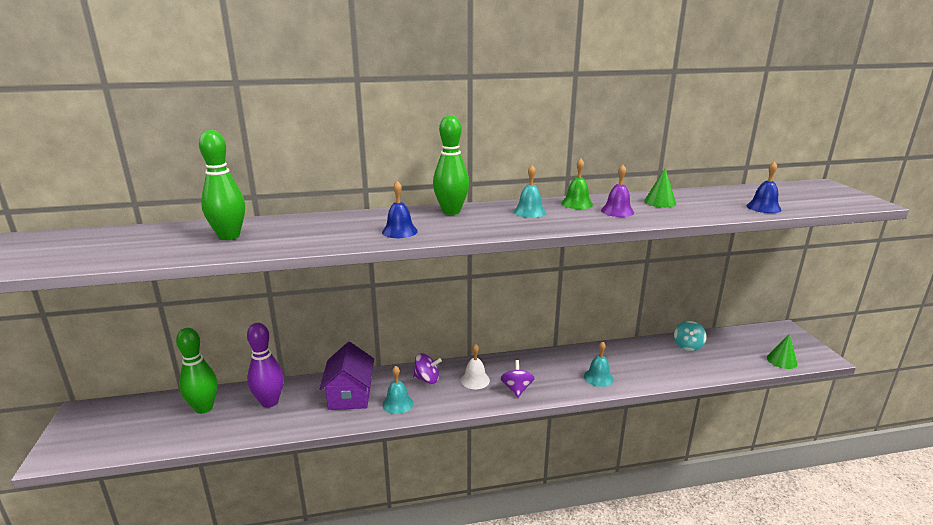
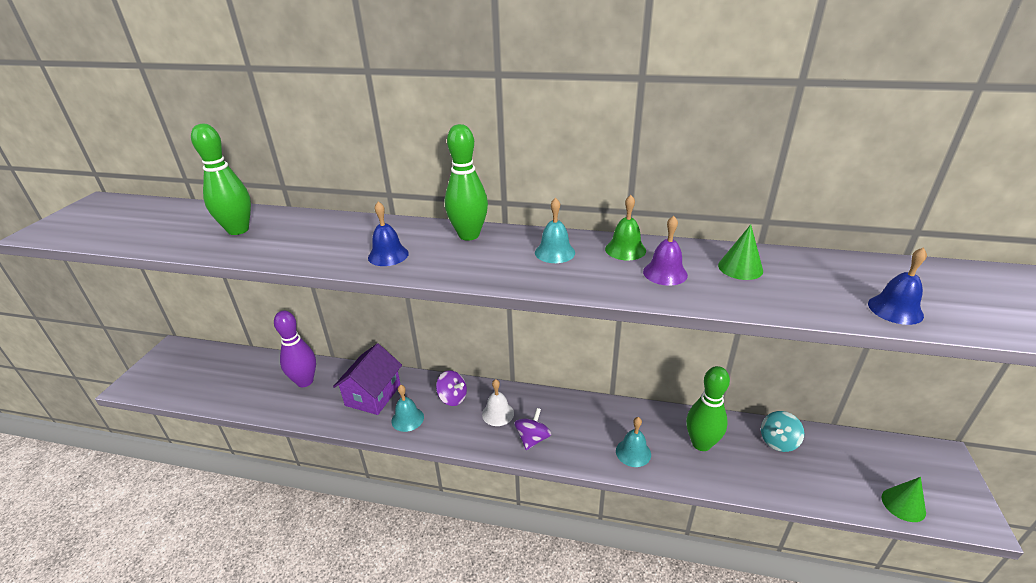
camera: 25 degrees right, 10 degrees up
(204, 408) = (254, 372): green bowling pin -> green bowling pin (701, 444)

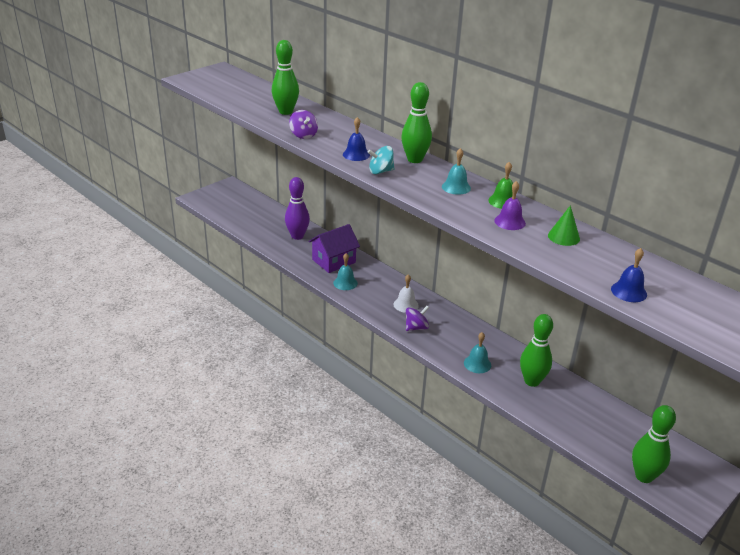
camera: 30 degrees right, 0 degrees up
(452, 398) = (383, 284): purple spinning top -> purple spinning top (303, 135)
(778, 441) = (593, 406): turquoise spinning top -> turquoise spinning top (380, 171)
(903, 504) = (644, 476): green cone -> green bowling pin

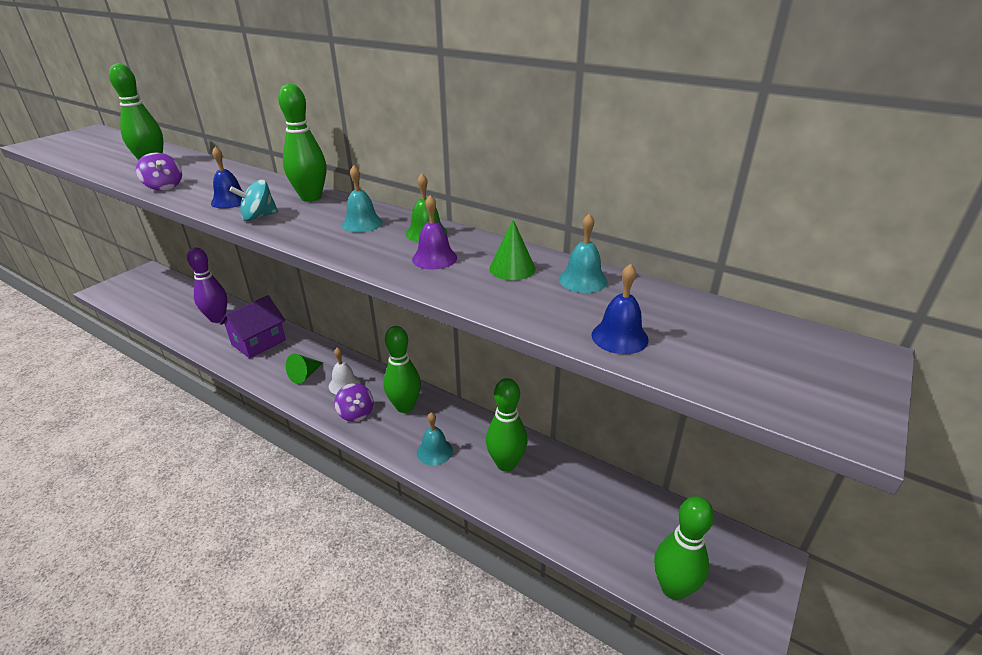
camera: 10 degrees left, 0 degrees up
(345, 283) = (269, 368): turquoise bell -> turquoise bell (583, 280)
(374, 293) = (305, 375): none -> green cone
(416, 327) = (356, 413): purple spinning top -> purple spinning top turned 105 degrees clockwise
(454, 329) = (405, 406): none -> green bowling pin

